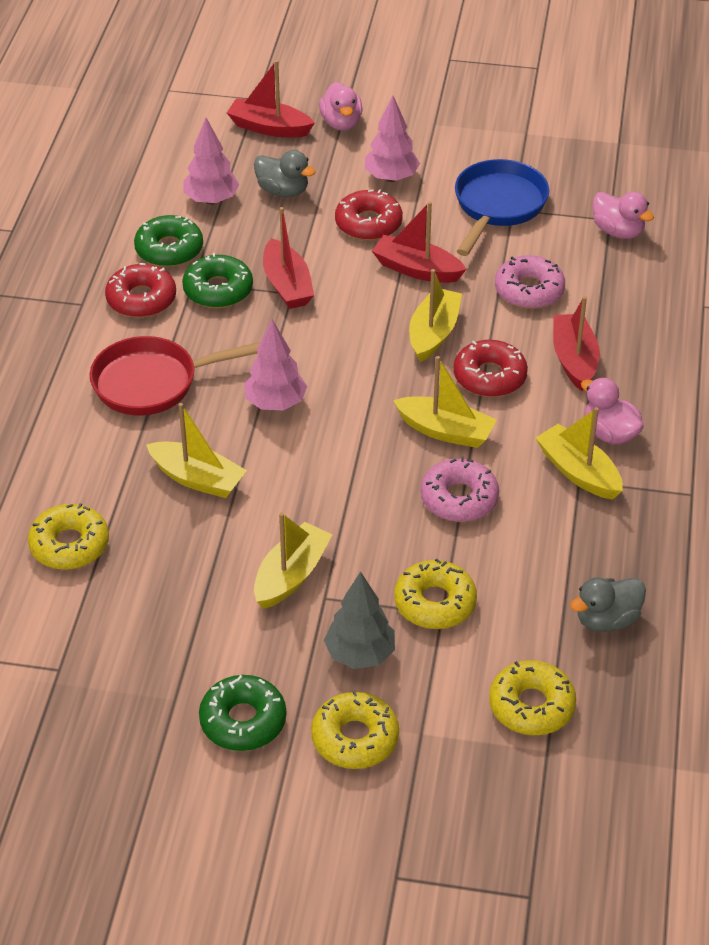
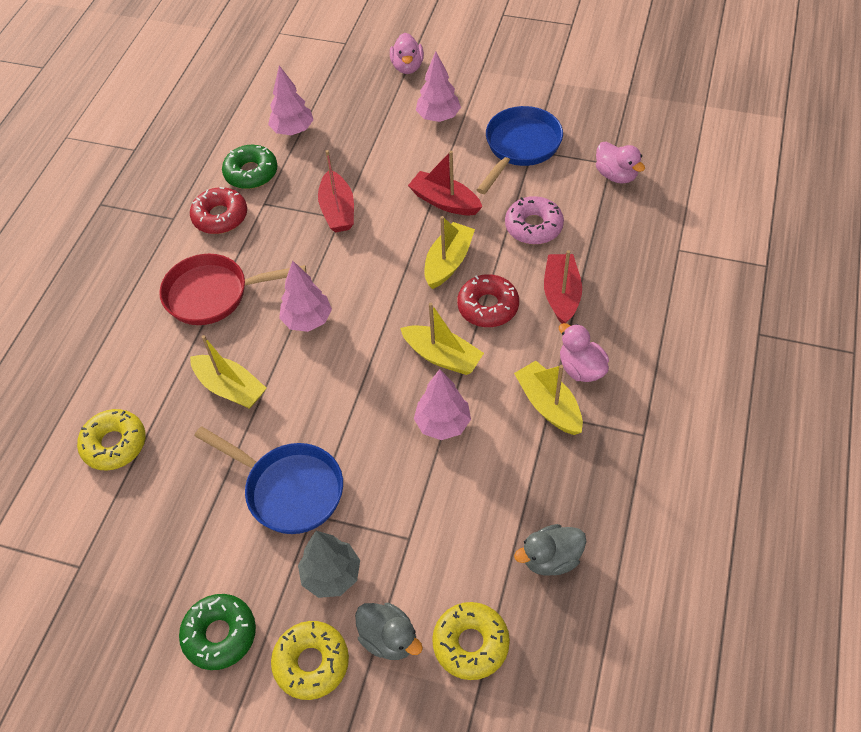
camera: 10 degrees right, 10 degrees up
(218, 290) = (282, 212): green donut -> none
(269, 128) = (350, 69): red boat -> none
(283, 191) = (350, 125): grey duck -> grey duck (389, 638)
(291, 575) = (289, 489): yellow boat -> blue pan
(368, 223) = (413, 158): red donut -> none
(435, 603) = (404, 527): yellow donut -> none
(459, 498) = (442, 424): pink donut -> pink tree

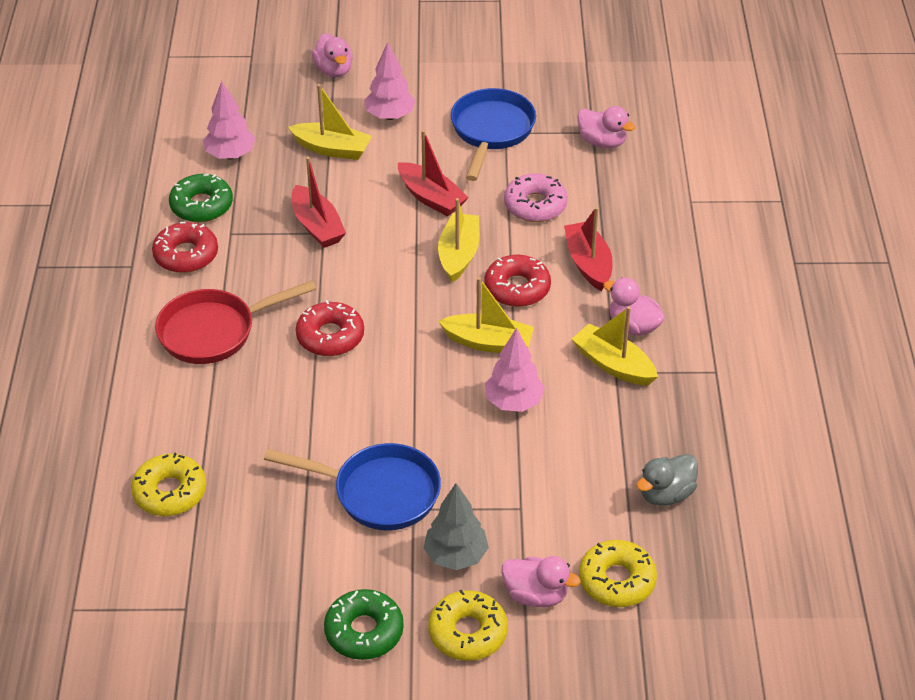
camera: 20 degrees left, 10 degrees down
(230, 388) = (274, 415): yellow boat -> yellow boat (332, 149)
(307, 320) = (330, 336): pink tree -> red donut
(389, 638) = (536, 595): grey duck -> pink duck
(444, 202) = (431, 198): red boat -> red boat turned 150 degrees counterclockwise

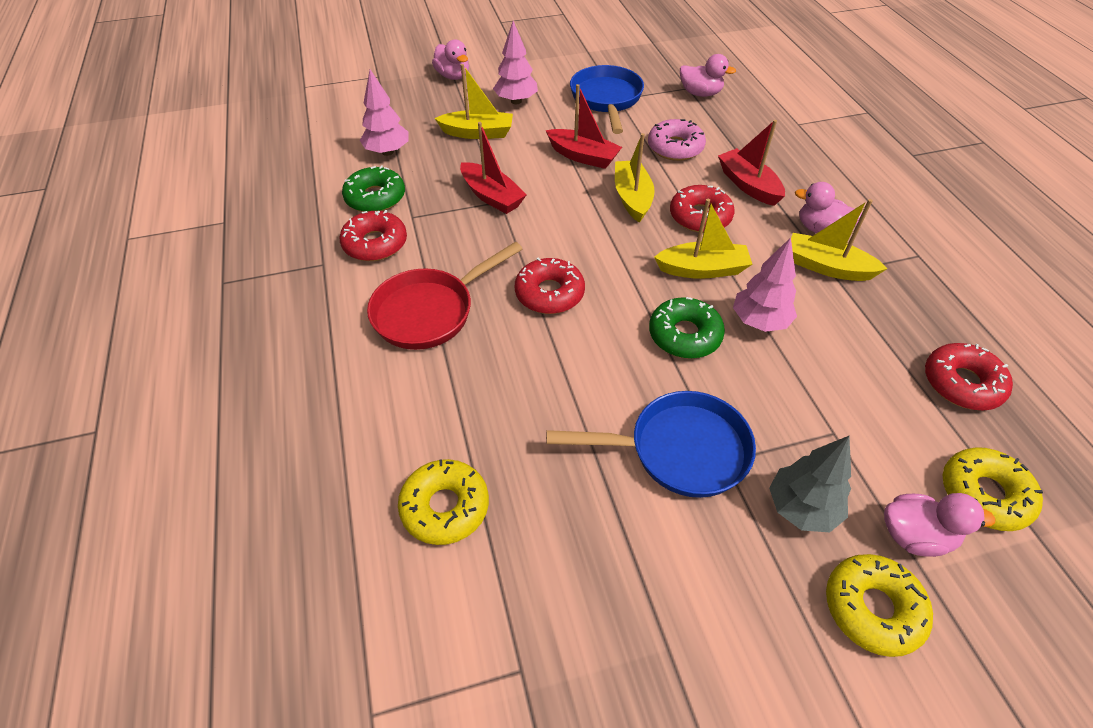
camera: 15 degrees left, 5 degrees up
(364, 631) = (754, 642): green donut -> green donut (684, 335)
(666, 494) = (961, 383): grey duck -> red donut

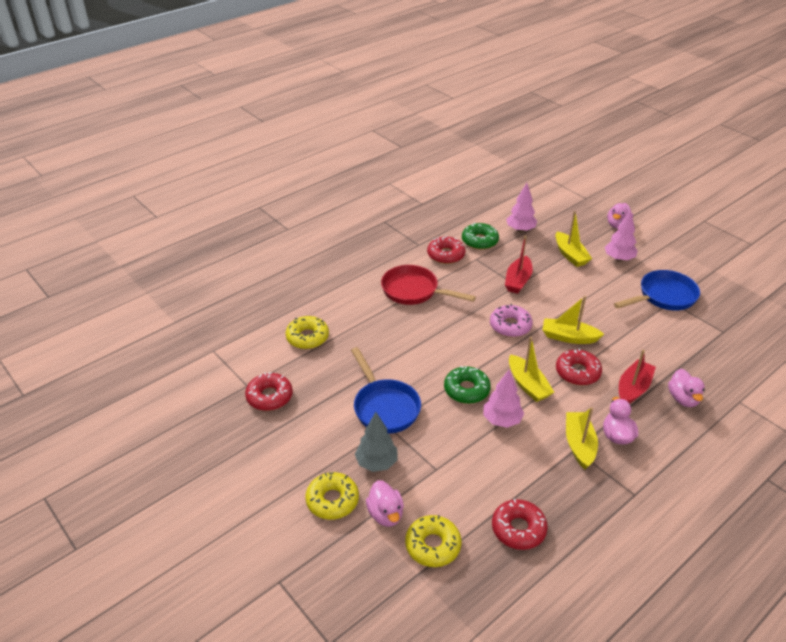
camera: 65 degrees right, 10 degrees down
(549, 293) = (458, 328): red donut -> red donut (269, 396)
(583, 156) = (590, 304): red boat -> none
(632, 198) = (568, 337): yellow boat -> yellow boat turned 135 degrees counterclockwise
(675, 147) = (641, 343): pink donut -> pink donut (510, 326)
(700, 93) = (722, 340): pink duck -> pink duck (683, 399)

